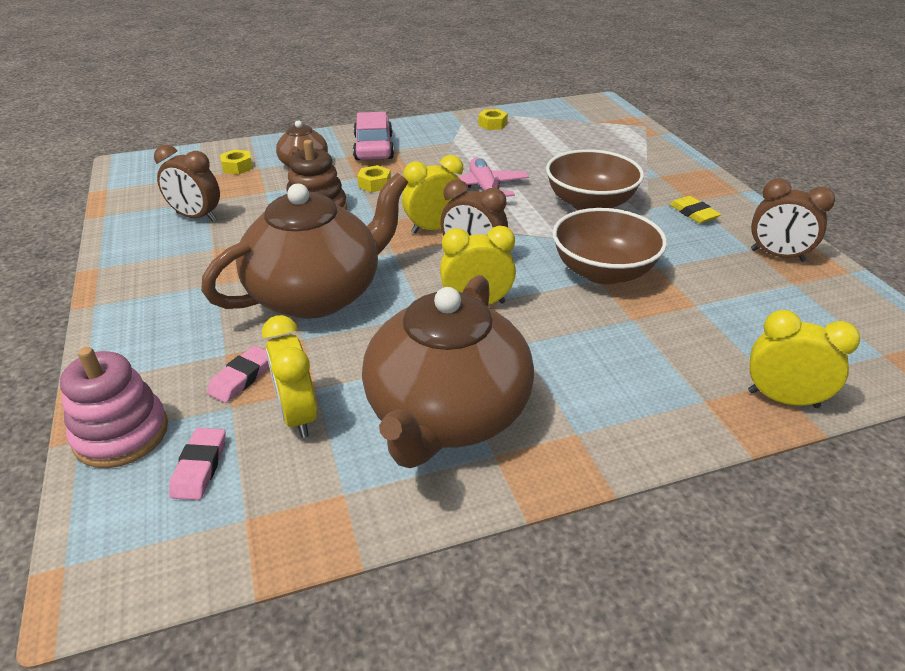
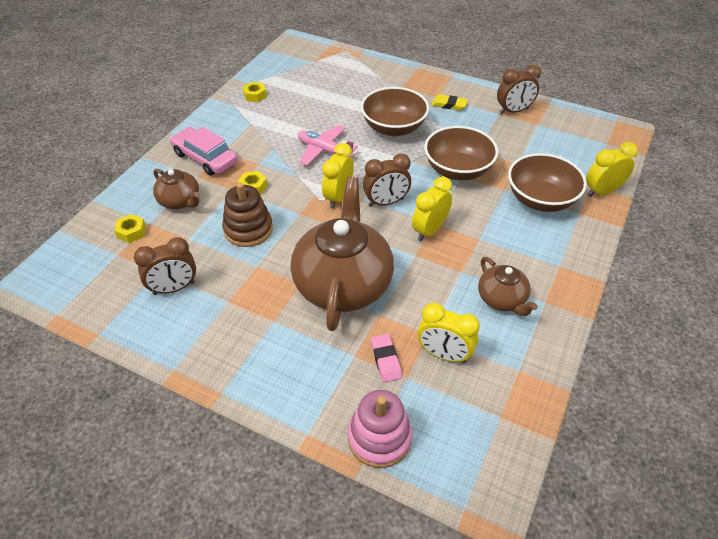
camera: 45 degrees left, 10 degrees up
(200, 467) = (444, 416): pink eraser -> none
(446, 414) = (502, 299): brown teapot -> brown teapot, size x0.50
(667, 355) = (540, 199): none -> brown bowl

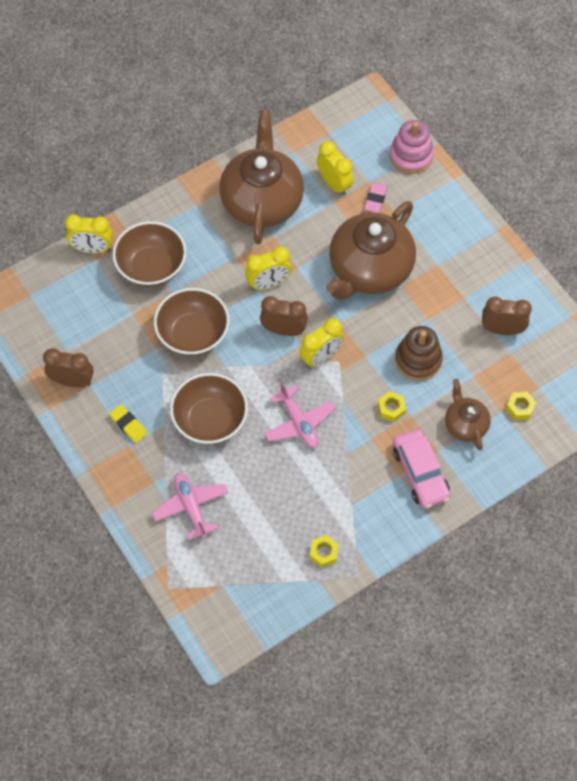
camera: 150 degrees left, 15 degrees up
(365, 84) = (191, 507): none -> pink plane
(502, 299) = (262, 201): brown teapot -> brown teapot, size x2.00

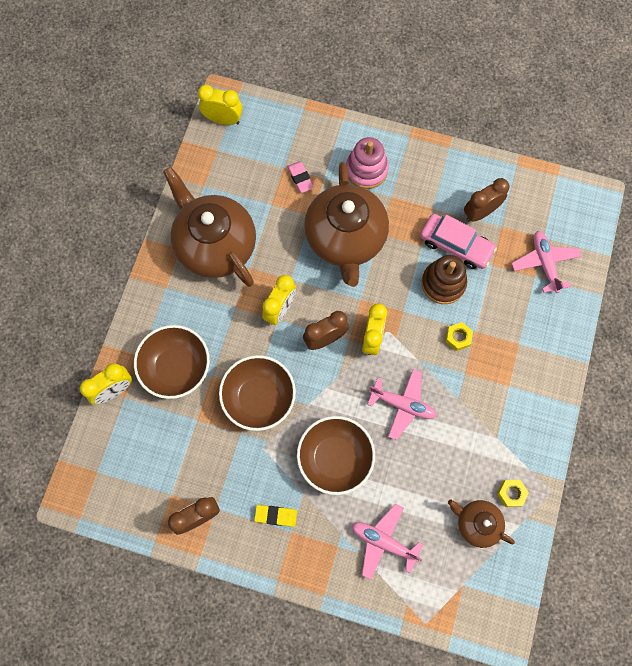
camera: 40 degrees left, 10 degrees up
(334, 184) = (258, 189): yellow clock -> yellow clock (223, 120)
(411, 156) = (296, 124): pink stacking toy -> pink stacking toy (366, 170)
(420, 473) = (522, 371): pink car -> pink car (455, 245)
(465, 424) = (519, 307): brown teapot -> brown teapot (476, 523)
(520, 408) = (544, 263): yellow nut -> pink plane

